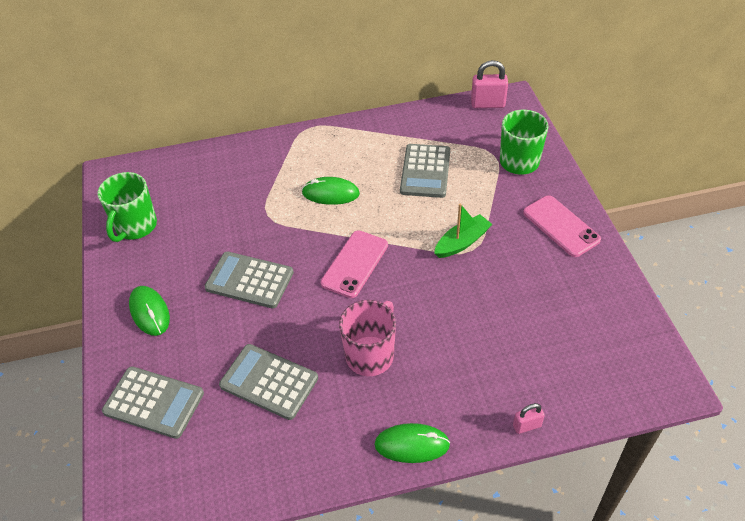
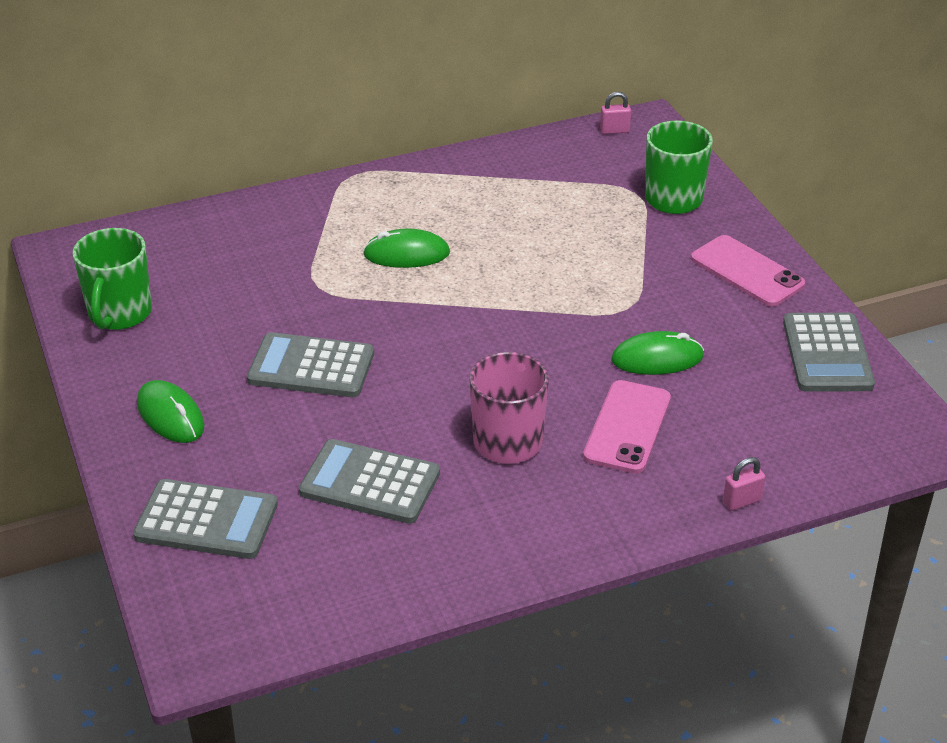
camera: 10 degrees left, 10 degrees down
(355, 264) = (462, 336): pink phone -> pink phone (627, 427)
(412, 445) = (589, 536): green mouse -> green mouse (657, 358)
(425, 171) = (540, 218): grey calculator -> grey calculator (827, 354)
(462, 242) = (611, 300): green boat -> none
(487, 104) = (614, 131): pink padlock -> pink padlock, size x0.58

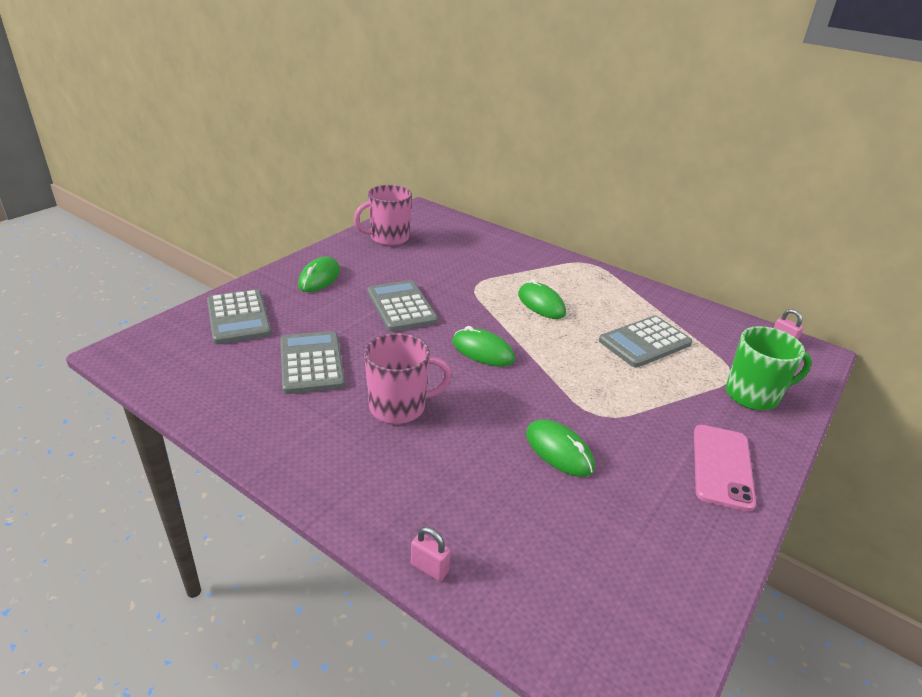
camera: 55 degrees right, 5 degrees down
(119, 314) = (388, 238): green mug -> pink mug
(460, 339) = (483, 351): none -> green mouse
(627, 427) = (464, 462): pink phone -> none
(827, 354) = (680, 560): grey calculator -> grey calculator (644, 342)

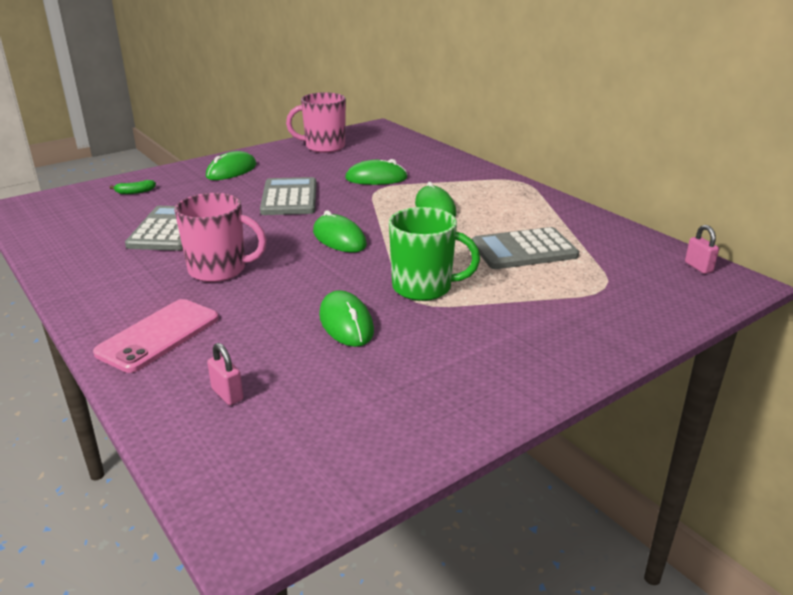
camera: 20 degrees right, 5 degrees down
(238, 317) = (135, 192): grey calculator -> green banana
(429, 568) = (139, 388): pink padlock -> pink padlock (227, 394)
(464, 273) = (376, 178): none -> green mouse
(722, 466) = (517, 362): pink phone -> pink phone (158, 335)
(753, 395) = (615, 308): green mug -> green mug (424, 288)

